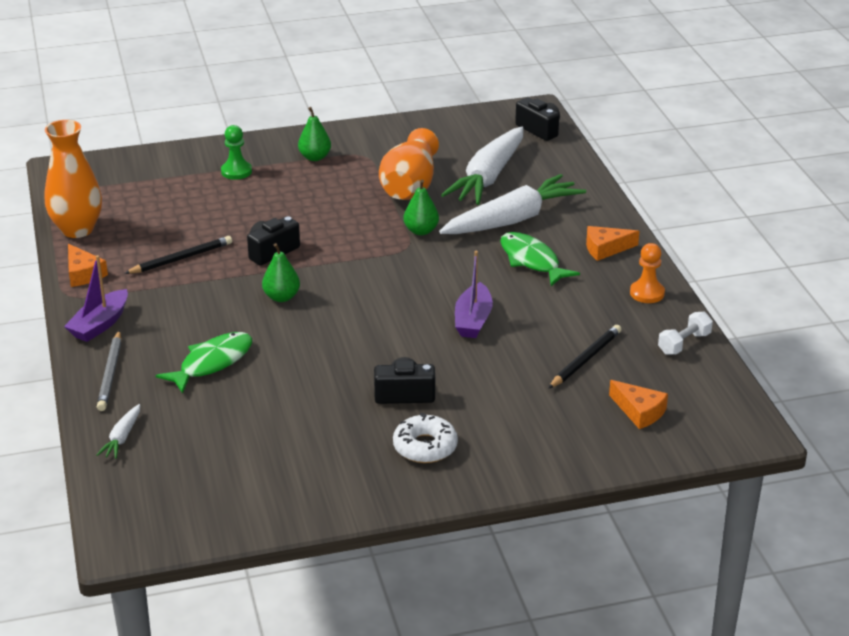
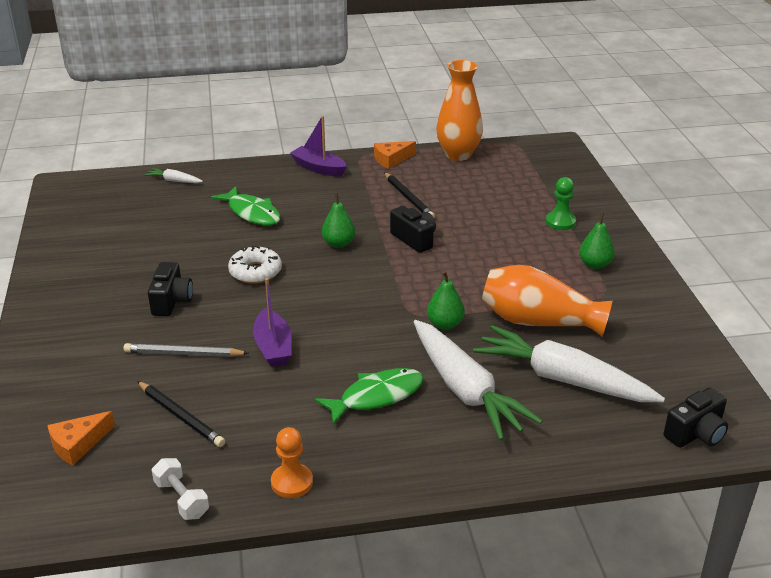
camera: 95 degrees right, 0 degrees up
(110, 373) = (253, 174): grey pencil -> grey pencil (183, 354)
(425, 447) = (94, 308): white donut -> white donut (255, 272)
(473, 320) = (273, 347): purple boat -> purple boat turned 120 degrees counterclockwise
(605, 249) = (395, 459): orange cheese -> none

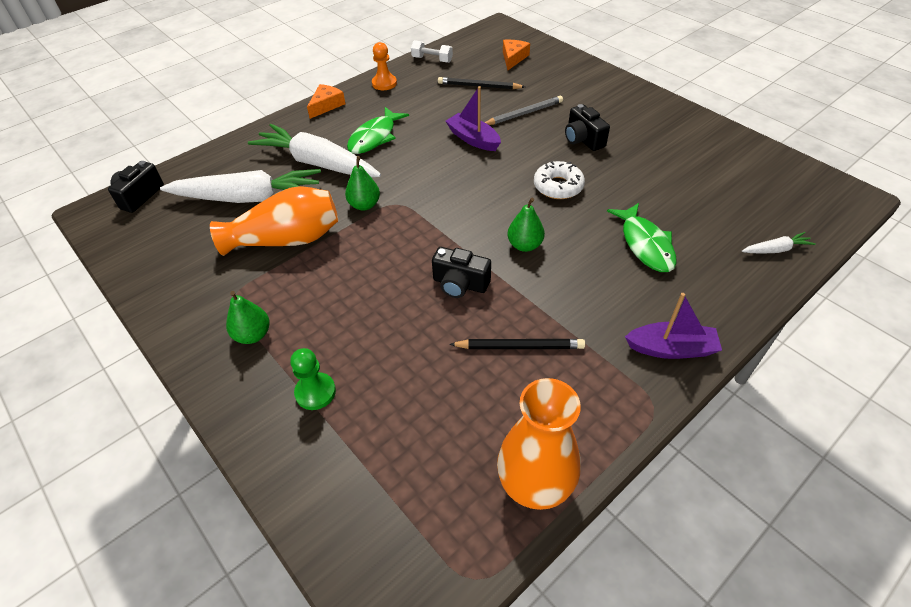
camera: 150 degrees right, 15 degrees up
(252, 213) = (645, 244): green fish -> green fish turned 120 degrees counterclockwise
(391, 159) = (609, 418): orange cheese -> orange cheese (326, 105)
(408, 198) = (519, 346): black pencil -> black pencil turned 150 degrees clockwise

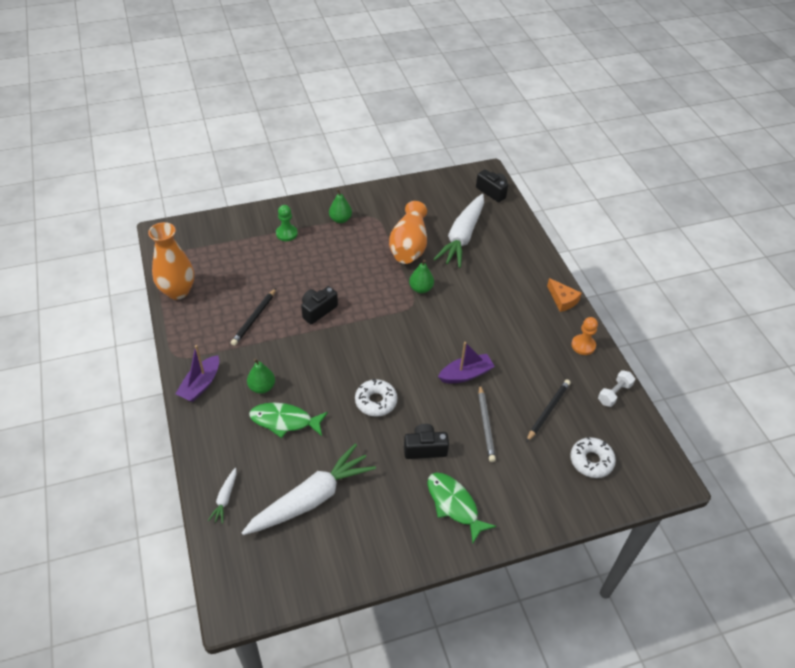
camera: 110 degrees right, 0 degrees up
(317, 163) = (483, 277): white carrot -> white carrot (311, 498)
(374, 137) = (500, 316): green fish -> green fish (454, 505)
(513, 58) = (591, 461): orange cheese -> white donut
(524, 245) = (329, 355): green pear -> green pear (262, 387)

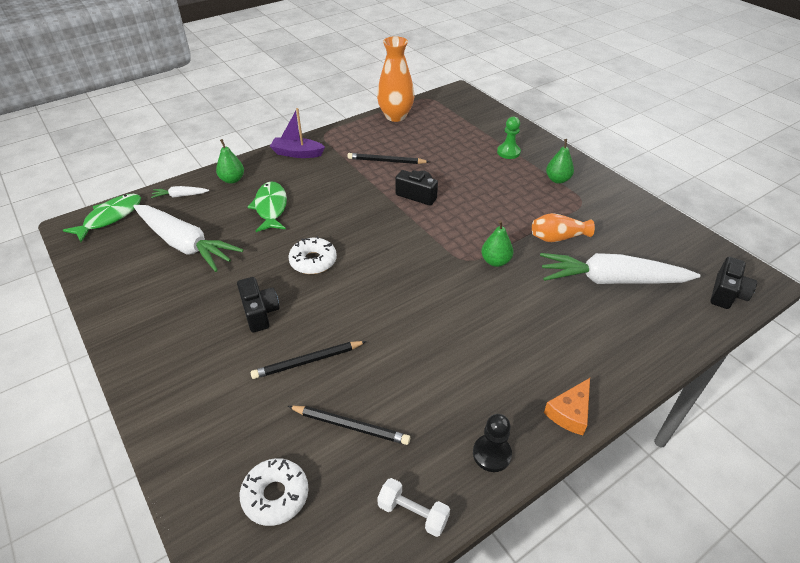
camera: 75 degrees right, 5 degrees down
(262, 387) = (306, 185): green pear -> green pear (232, 180)
(409, 246) = (558, 237): orange vase -> orange vase, size x0.60
(454, 505) = (187, 353): green fish -> green fish (110, 217)
(466, 374) = (380, 327): purple boat -> none
(486, 425) = (308, 361): grey pencil -> black pencil
(583, 345) = (491, 454): orange pawn -> black pawn

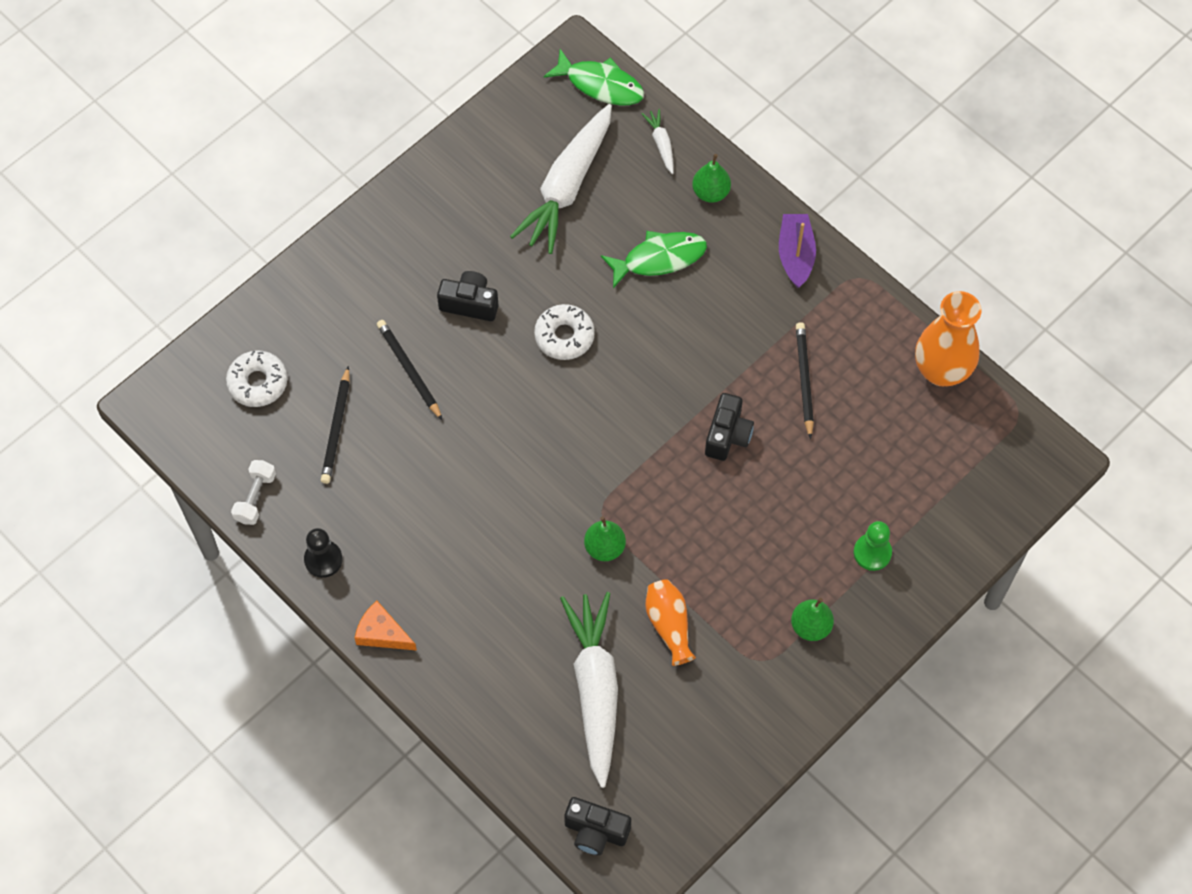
camera: 80 degrees right, 20 degrees up
(260, 312) = (470, 303): black camera -> black camera turned 135 degrees counterclockwise

